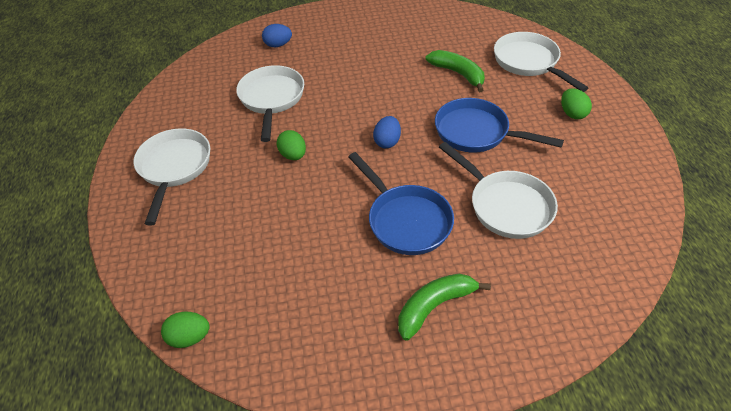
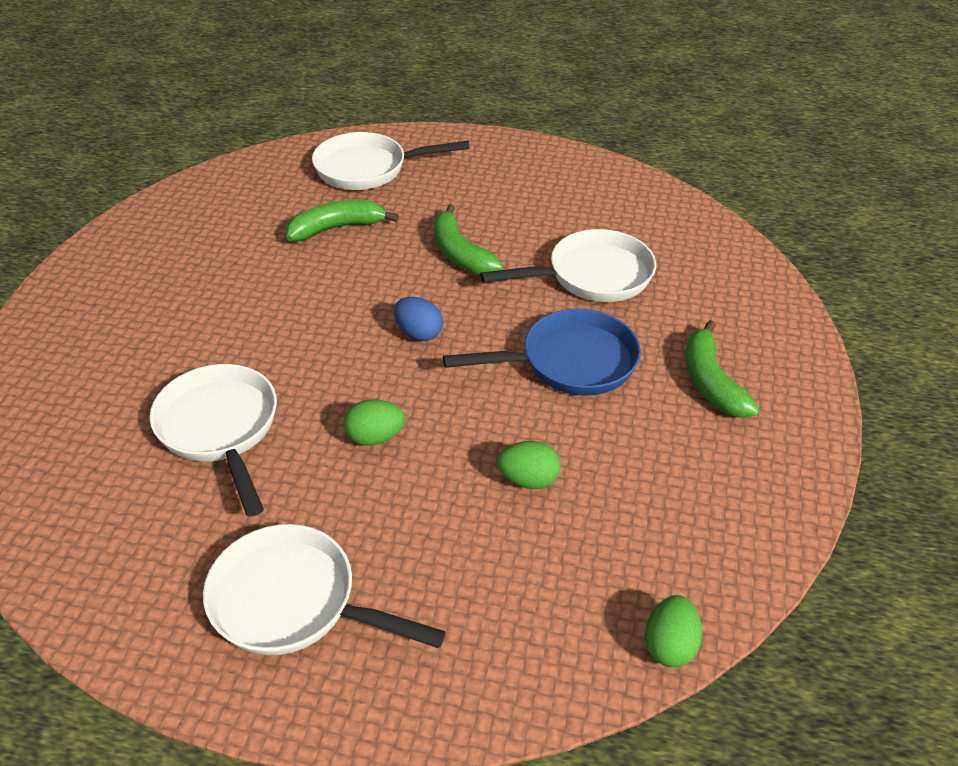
camera: 70 degrees left, 5 degrees down
(272, 99) = (220, 429): white pan -> white pan turned 45 degrees clockwise
(278, 45) = (79, 384): blue egg -> none
(477, 132) = (460, 253): blue pan -> green banana
(572, 113) = (482, 175): green egg -> green egg (528, 480)

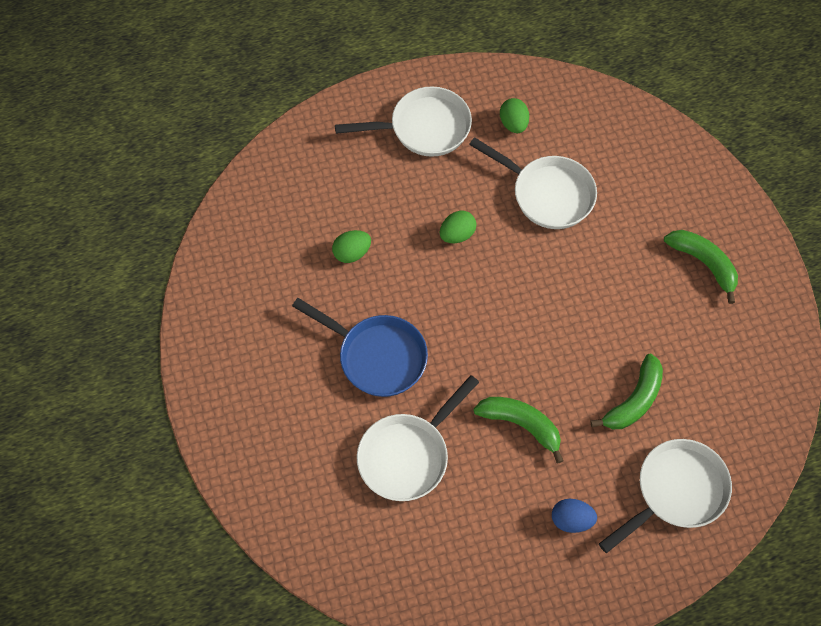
camera: 150 degrees right, 20 degrees up
(418, 333) = (492, 327): blue egg -> blue egg (571, 520)
(570, 362) = (377, 356): blue pan -> blue pan turned 105 degrees counterclockwise
(669, 645) = (232, 198): green egg -> green egg (513, 124)
(711, 382) = (276, 389): green banana -> green banana (704, 264)

